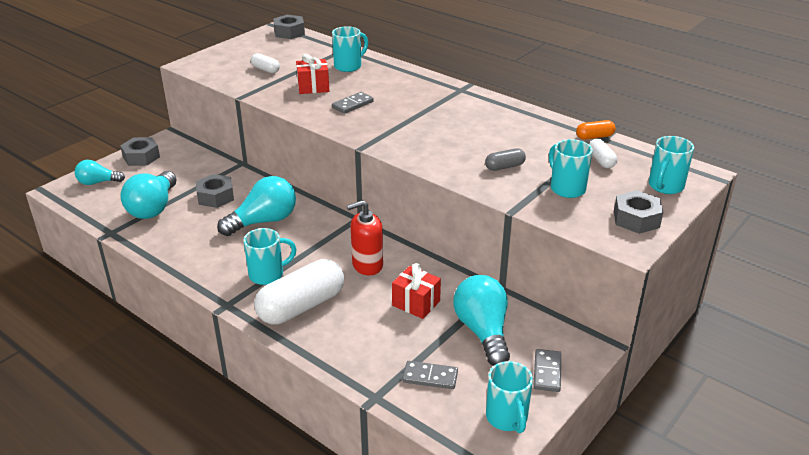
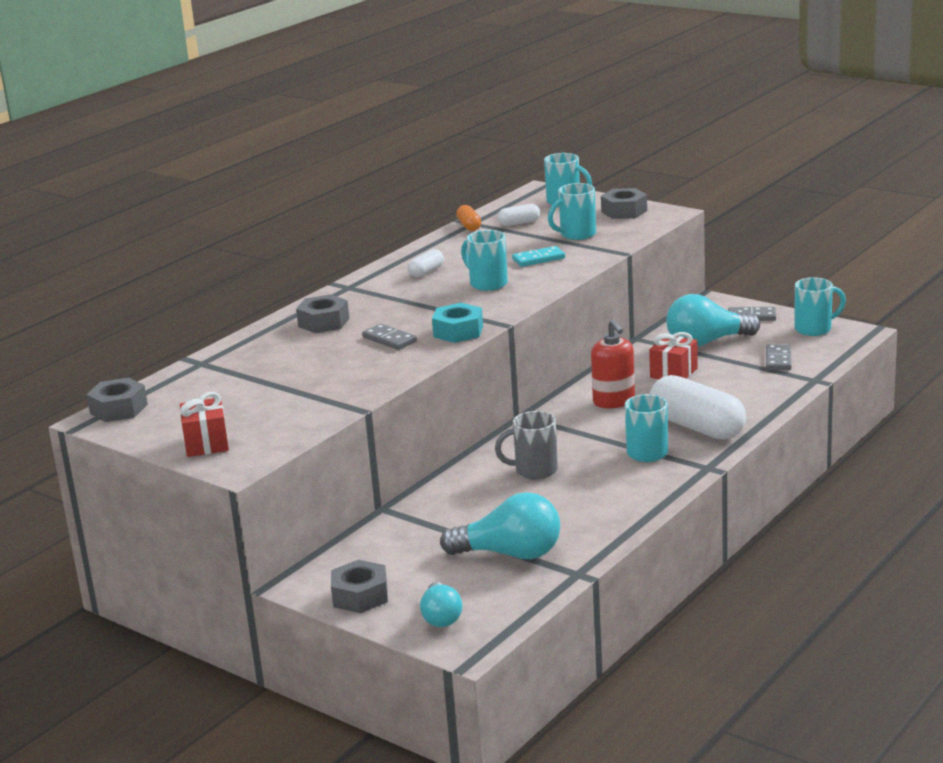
camera: 90 degrees left, 10 degrees down
(215, 197) = (477, 512): grey nut -> grey nut (323, 322)
(263, 221) = (534, 470): turquoise light bulb -> grey mug
(265, 69) = (267, 406): white capsule -> white capsule (426, 272)
(313, 87) = (333, 368): red gift -> red gift (206, 443)
(348, 66) = (265, 354): turquoise mug -> turquoise mug (487, 284)
(355, 129) = (458, 331): none -> turquoise nut
(504, 167) = (538, 259): grey capsule -> turquoise domino

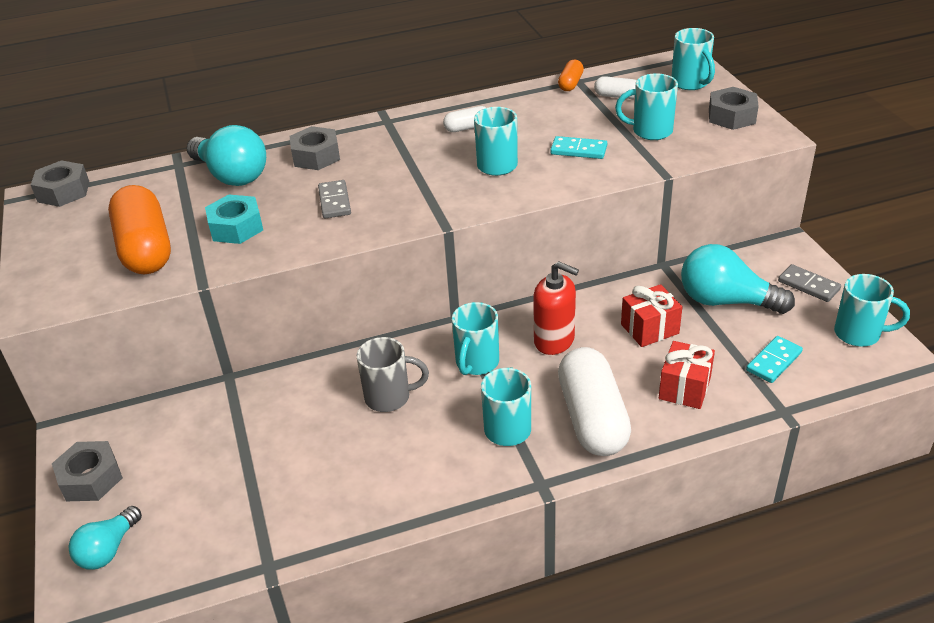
camera: 35 degrees right, 15 degrees up
(206, 443) = (56, 265): red gift -> red gift (684, 388)
(272, 410) = (145, 248): none -> orange capsule
(458, 331) = (397, 217): turquoise nut -> turquoise nut (236, 227)
(510, 554) = (249, 500): turquoise light bulb -> turquoise light bulb (231, 175)
(534, 470) = (389, 397): grey mug -> grey mug turned 150 degrees clockwise
(573, 432) = (476, 363): none -> turquoise mug
(614, 401) = (554, 340): red soap dispenser -> red soap dispenser turned 75 degrees counterclockwise
(778, 360) = (773, 361): grey domino -> turquoise domino

